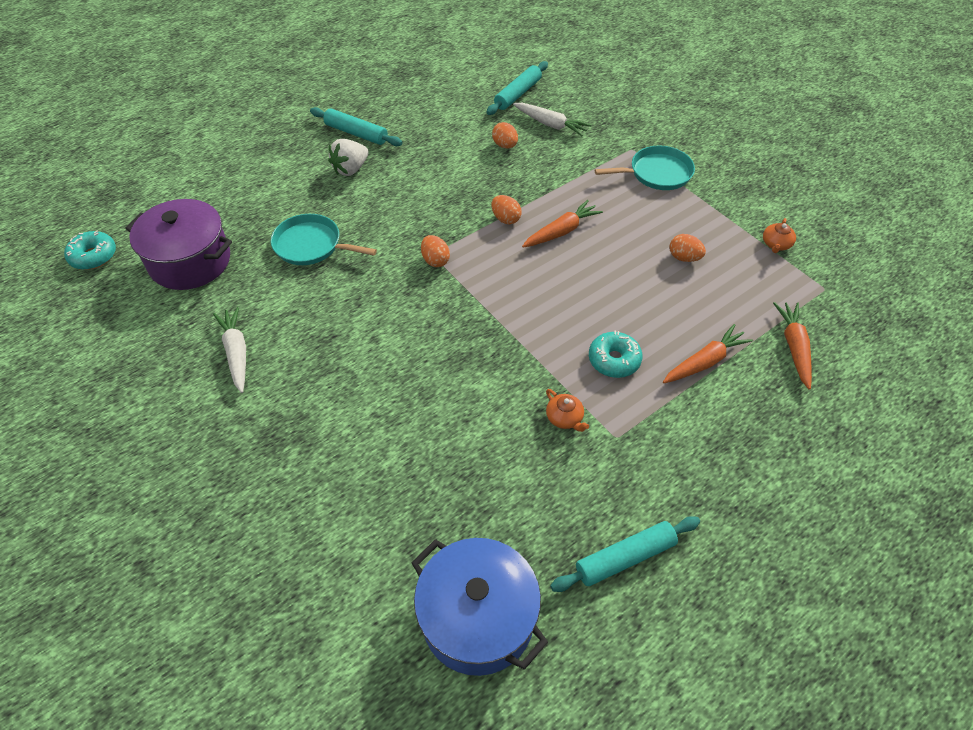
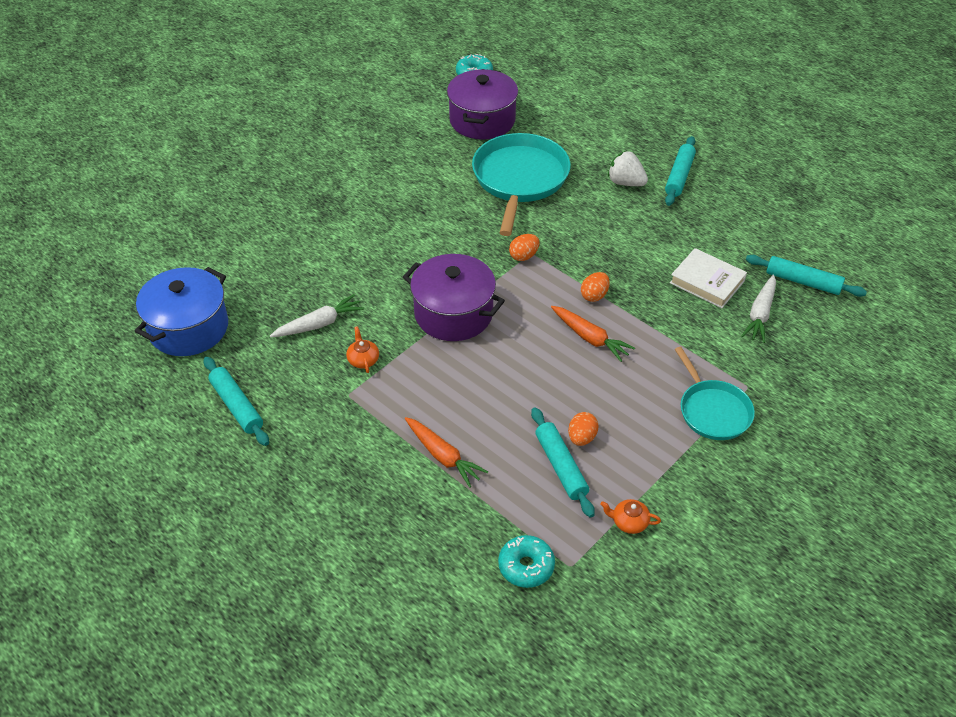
camera: 80 degrees right, 5 degrees down
(236, 353) = (396, 166): white carrot -> white carrot (319, 324)
(311, 245) = (519, 179): turquoise pan -> turquoise pan, size x1.65
(505, 145) = (707, 282): orange egg -> white book
(508, 329) = (453, 314): none -> purple pot
(565, 418) = (363, 359): orange teapot -> orange teapot turned 120 degrees clockwise
(614, 360) = (432, 388): turquoise donut -> turquoise donut (526, 566)
(717, 277) = (561, 466): none -> turquoise rolling pin
(794, 347) = (476, 531): orange carrot -> none

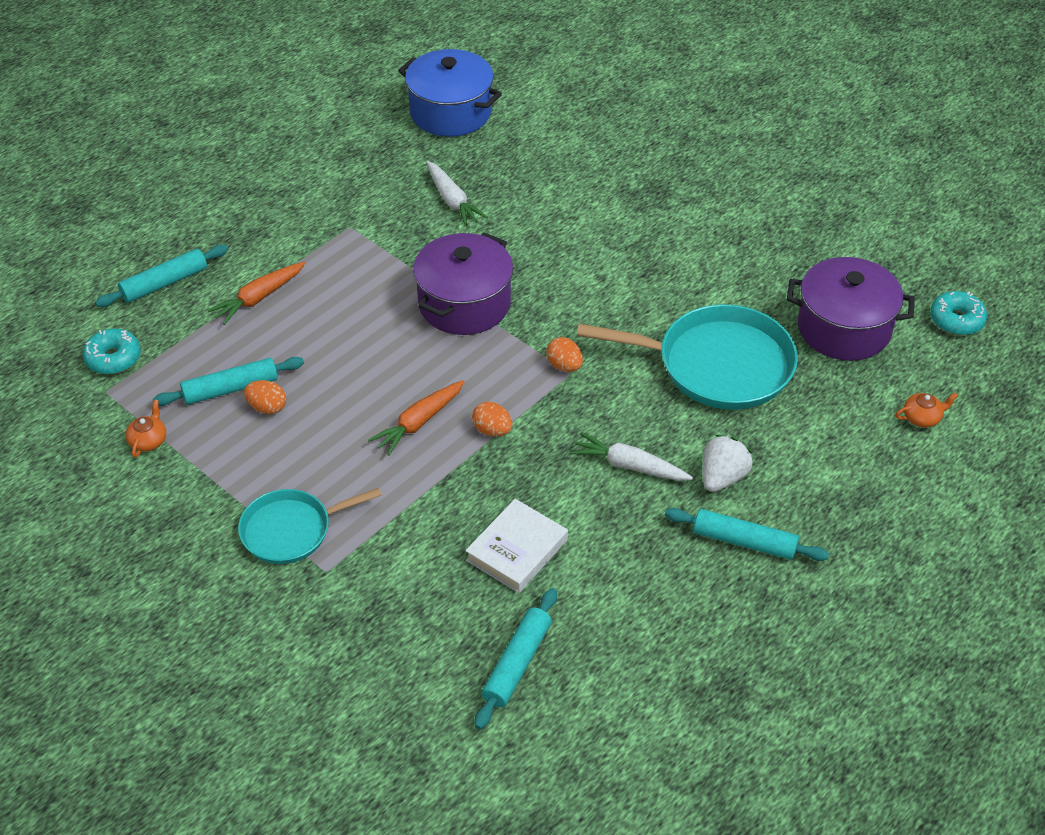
camera: 90 degrees right, 0 degrees up
(237, 406) = (343, 154): turquoise rolling pin -> turquoise rolling pin (164, 283)
(363, 359) = (398, 235): orange teapot -> orange teapot (922, 417)
(760, 314) = (453, 602): white carrot -> white carrot (630, 466)

